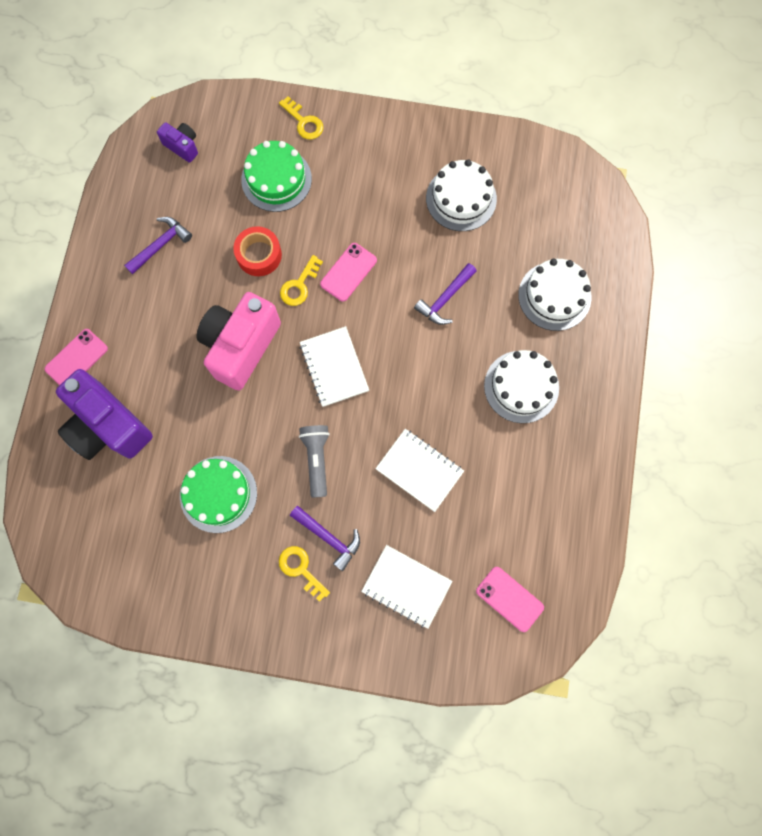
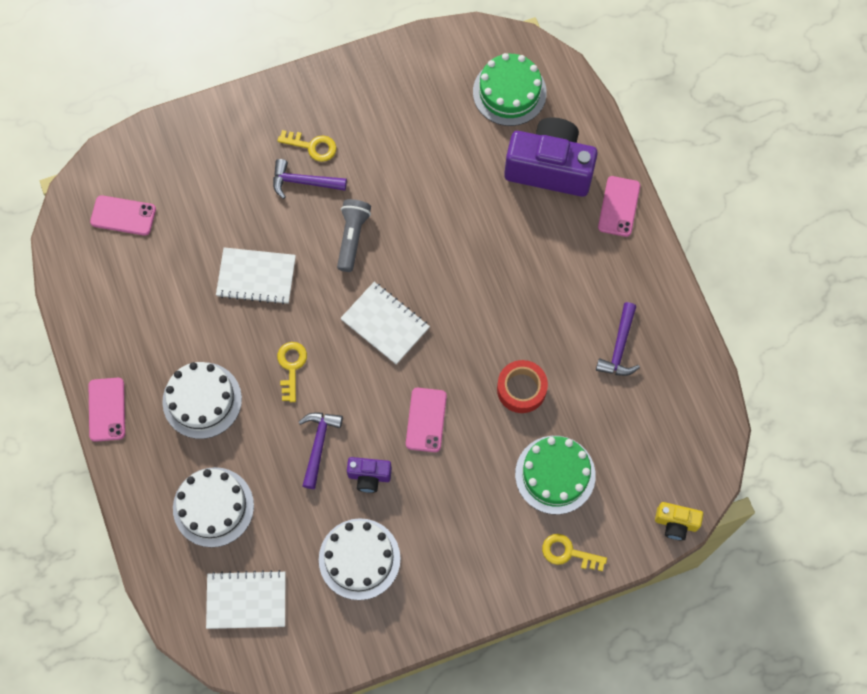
camera: 150 degrees right, 5 degrees down
(182, 146) = (670, 456): purple camera -> purple camera (369, 476)
(212, 100) = (676, 523): none -> yellow camera
(218, 494) = (418, 166): green cake -> green cake (509, 92)
(241, 346) = (481, 296): pink camera -> none
(299, 285) = (464, 381): yellow key -> yellow key (291, 366)
(316, 459) = (352, 237): grey flashlight -> grey flashlight turned 135 degrees counterclockwise
(406, 586) = (216, 180): white notebook -> white notebook (246, 600)
(605, 422) = (107, 409): none -> pink phone

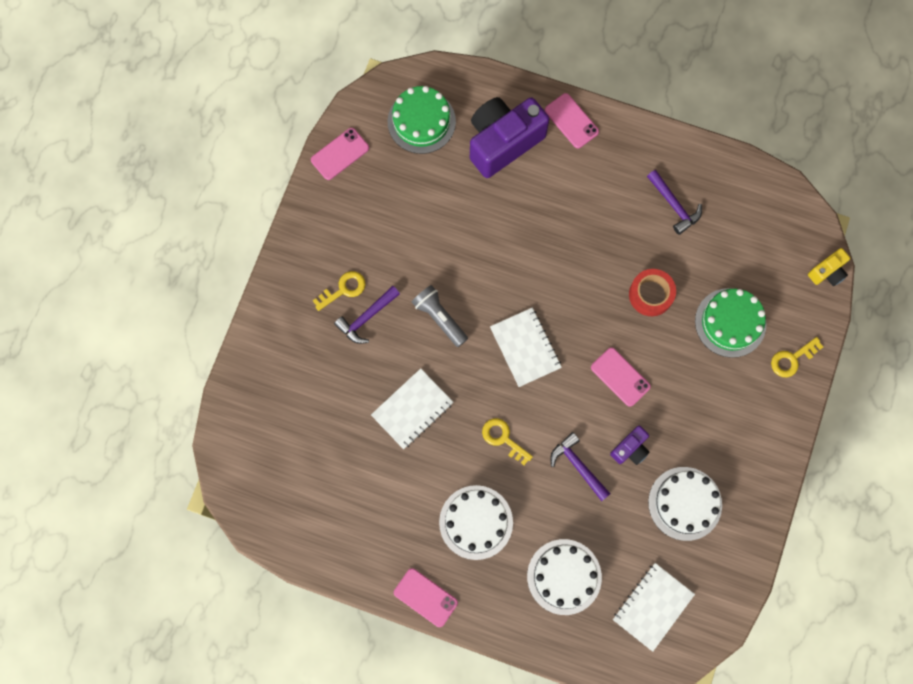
camera: 50 degrees left, 5 degrees up
(123, 215) = (280, 468): pink phone -> pink phone (340, 154)
(385, 324) = (525, 348): white notebook -> white notebook turned 75 degrees clockwise

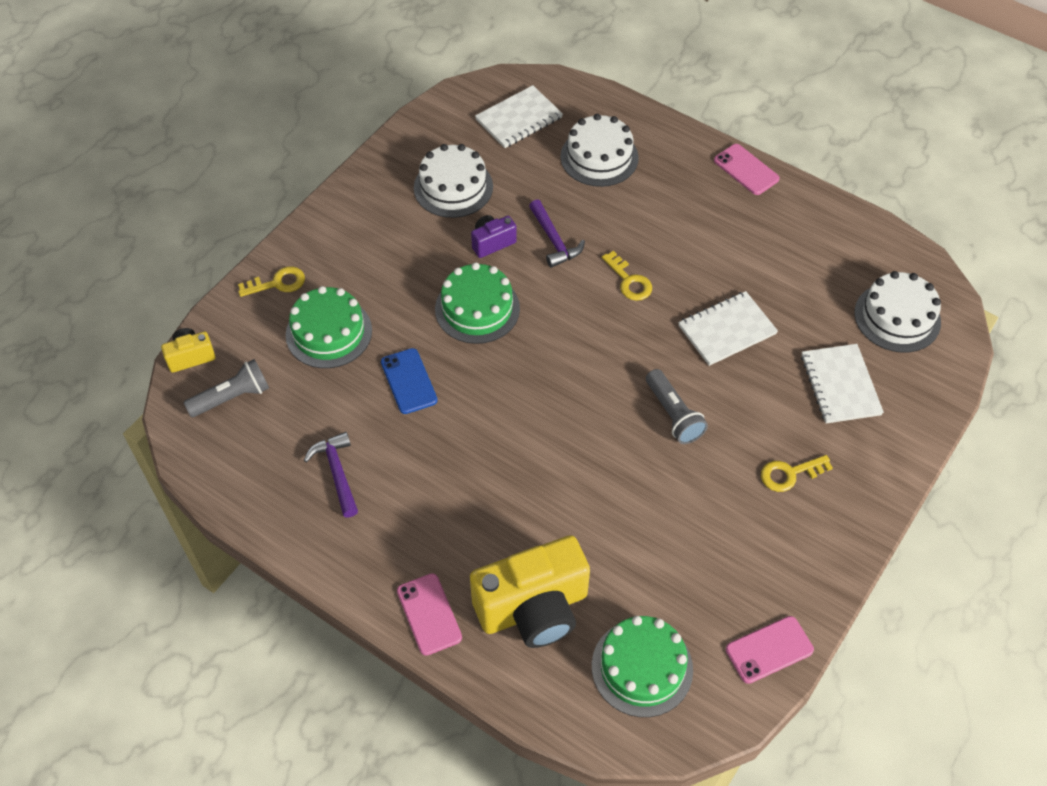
camera: 165 degrees left, 20 degrees down
(366, 317) = (765, 435): purple hammer -> none
(476, 522) = (678, 217): white cake -> white cake (897, 317)
(503, 142) = (533, 608): purple camera -> yellow camera
(525, 348) = (578, 361): white notebook -> white notebook (840, 385)
(620, 377) = (477, 309): pink phone -> green cake
(651, 294) = (408, 381): red tape -> blue phone
(778, 246) = (232, 397): none -> grey flashlight

